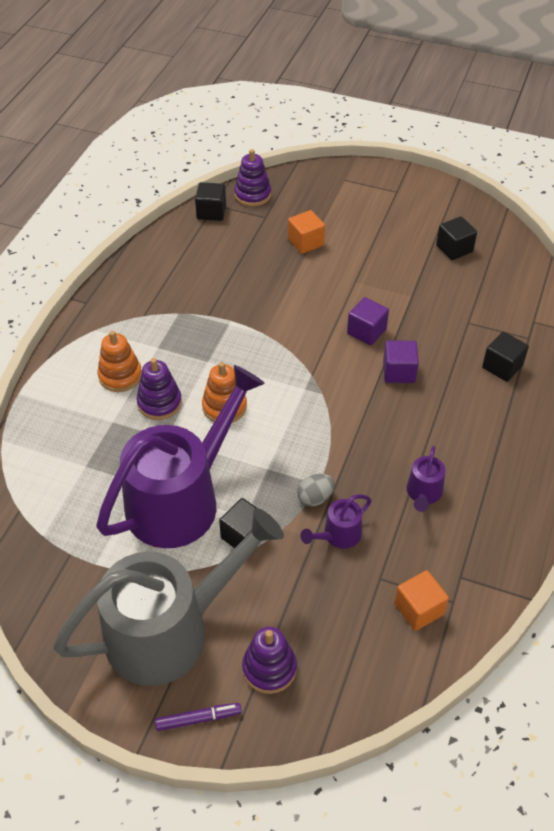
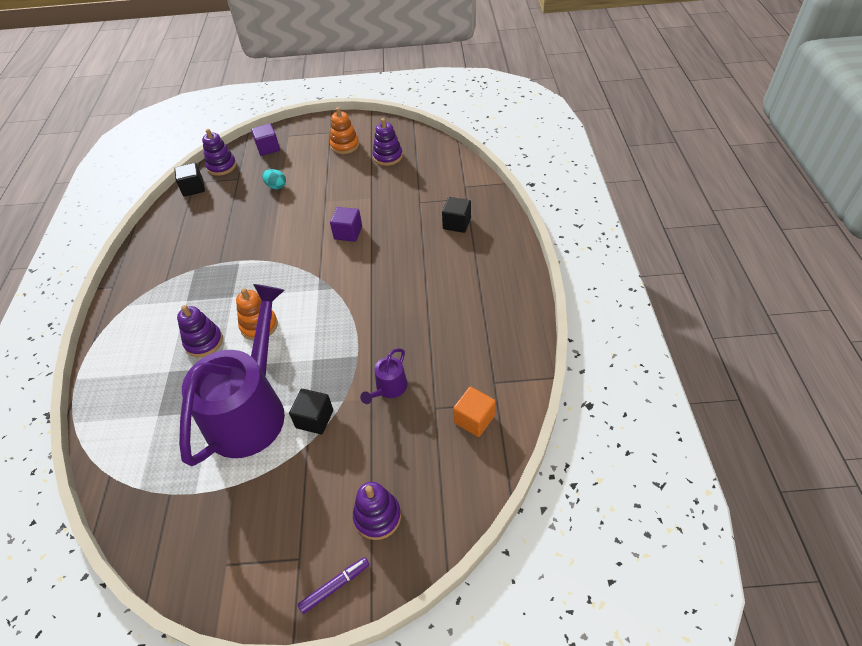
camera: 20 degrees left, 0 degrees up
(120, 376) = (162, 333): orange stacking toy -> orange stacking toy (345, 145)
(171, 630) = (282, 521): grey watering can -> none
(306, 242) = (276, 186): orange cube -> turquoise egg
(315, 498) = (359, 367): grey egg -> none
(399, 372) = (384, 253): purple cube -> purple cube (268, 148)
(423, 494) = (440, 332): purple watering can -> none
(454, 248) = (388, 156): black cube -> purple stacking toy

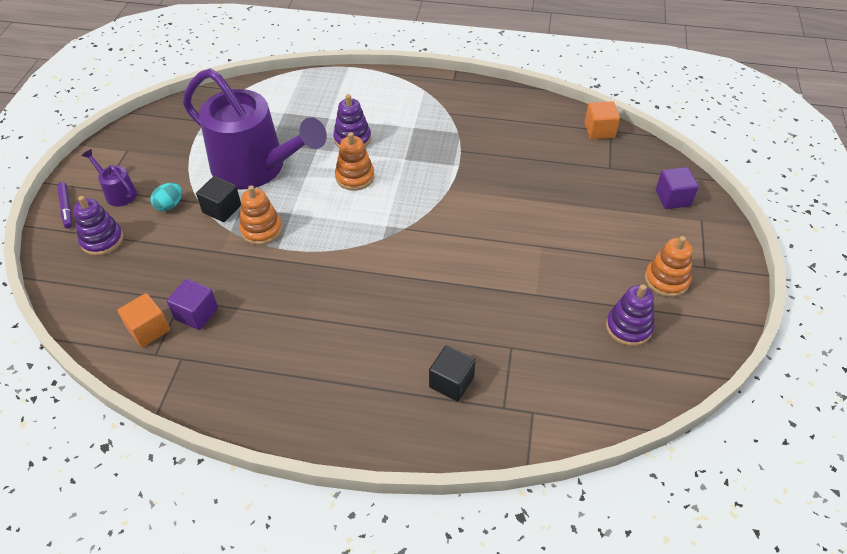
camera: 100 degrees right, 0 degrees up
(193, 188) = (599, 130): black cube -> orange cube
(222, 166) = (639, 154): purple stacking toy -> none
(276, 186) = (585, 201): turquoise egg -> turquoise egg (169, 205)
(338, 375) = (261, 230): none -> orange stacking toy
(348, 233) = (472, 262): purple cube -> purple cube (196, 314)
(389, 389) = (224, 267): purple watering can -> purple watering can (118, 193)

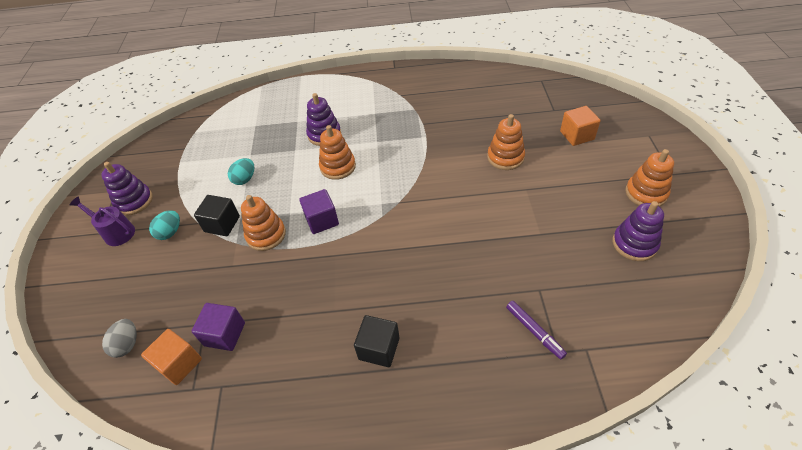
camera: 10 degrees left, 0 degrees up
(66, 208) = (66, 259): purple marker -> purple marker (534, 331)
(102, 240) = (110, 282): purple stacking toy -> purple stacking toy (134, 201)
(106, 301) = (127, 344): none -> grey egg
(257, 168) = (245, 179): purple watering can -> turquoise egg
(451, 382) = (498, 339): black cube -> black cube (379, 348)
(534, 207) = (505, 157): none -> orange stacking toy
(599, 130) = (532, 82): orange cube -> orange cube (577, 135)
(673, 198) = (617, 123): purple cube -> purple cube (322, 220)

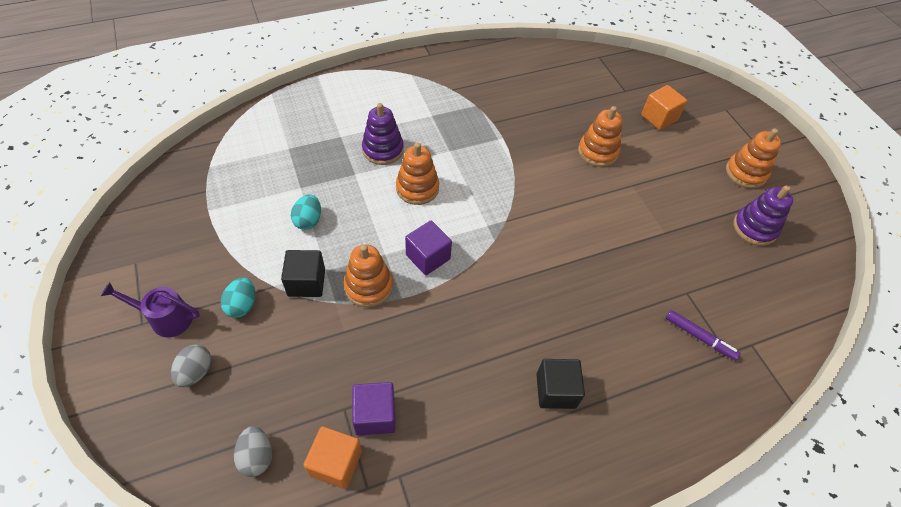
camera: 25 degrees left, 5 degrees up
(117, 274) = (196, 372): none -> grey egg
(134, 201) = (170, 273): purple stacking toy -> none

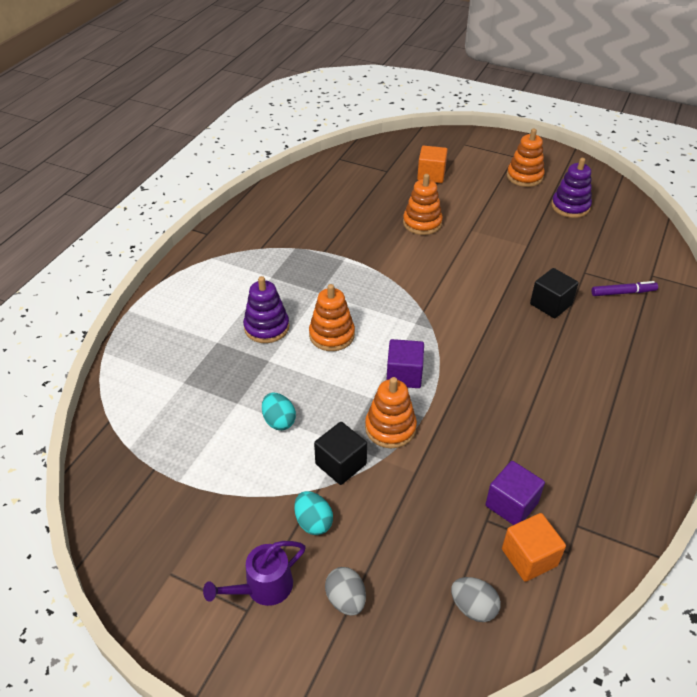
camera: 40 degrees left, 10 degrees down
(556, 391) = (592, 390): black cube -> black cube (550, 304)

